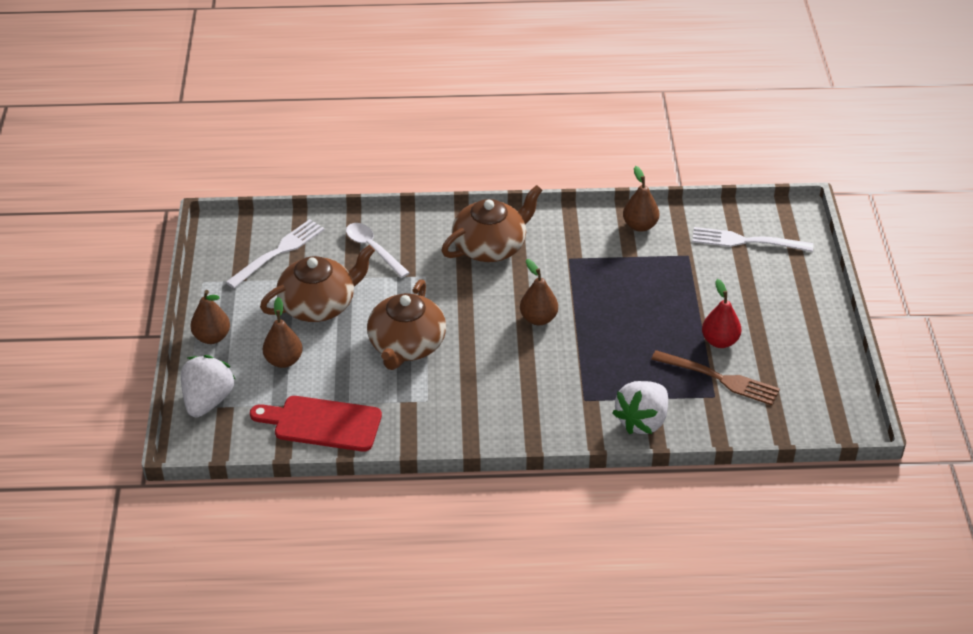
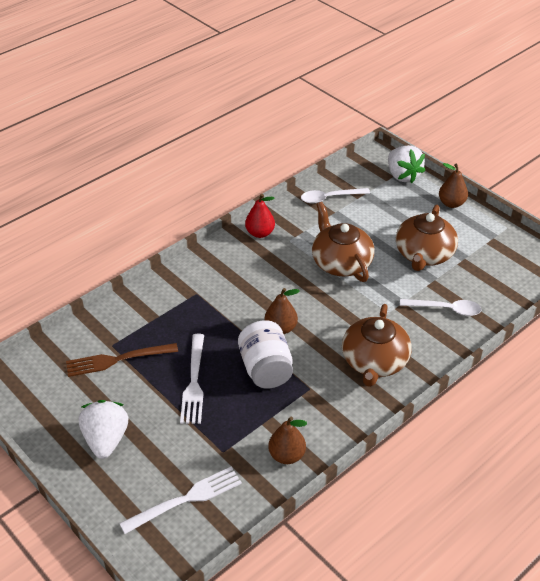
camera: 140 degrees right, 0 degrees up
(278, 252) = (496, 270): white fork -> white fork (194, 382)
(284, 360) = (395, 214): brown pear -> none
(322, 423) = (330, 198): red cutting board -> white spoon
(590, 293) = (266, 369): none -> white jar
(642, 421) = (147, 301): white strawberry -> white strawberry (106, 440)
(719, 341) = (139, 389): red pear -> red pear (260, 233)

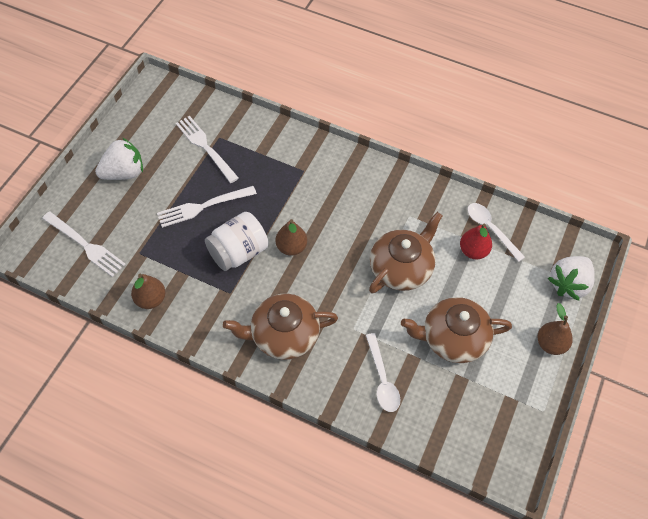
camera: 65 degrees right, 15 degrees up
(117, 360) = (205, 147): brown fork -> white fork
(260, 233) = (406, 189): red pear -> red pear (473, 251)

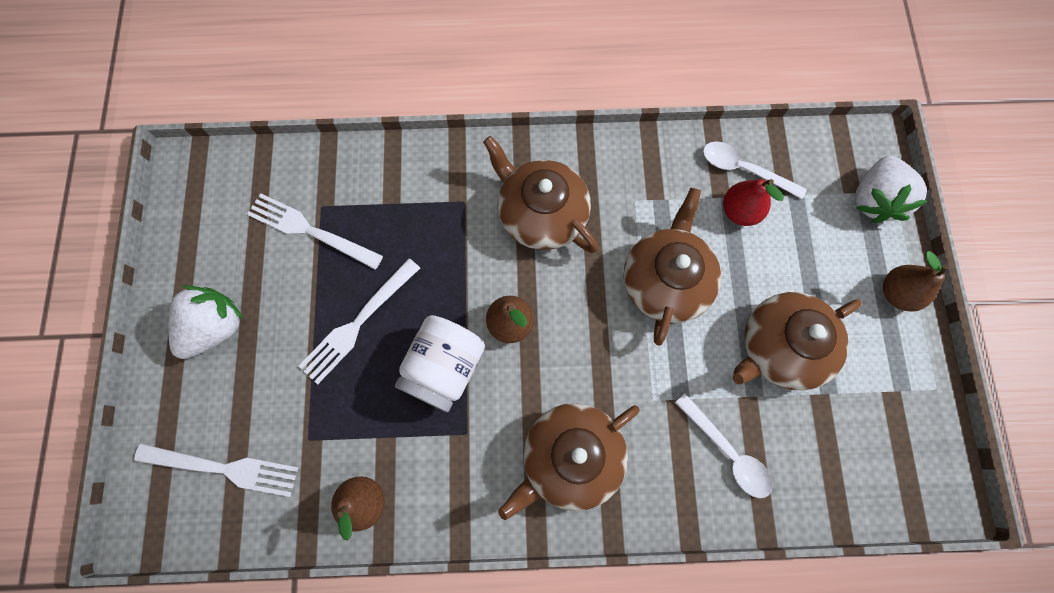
camera: 25 degrees left, 15 degrees up
(346, 197) = (541, 213): none -> brown teapot

